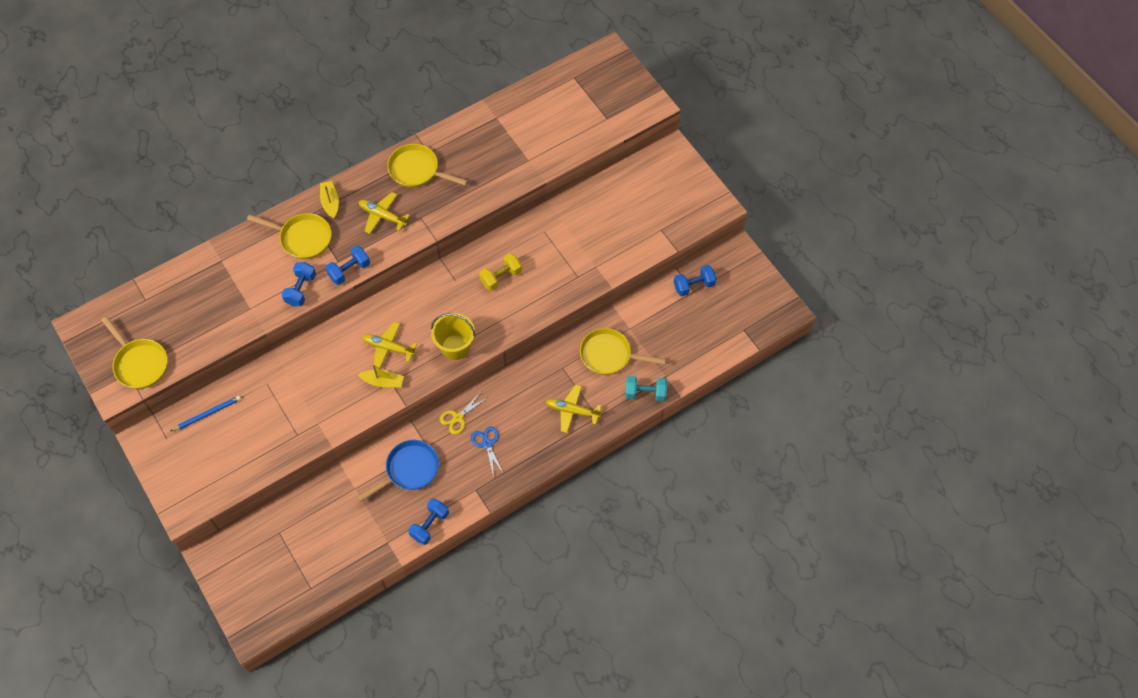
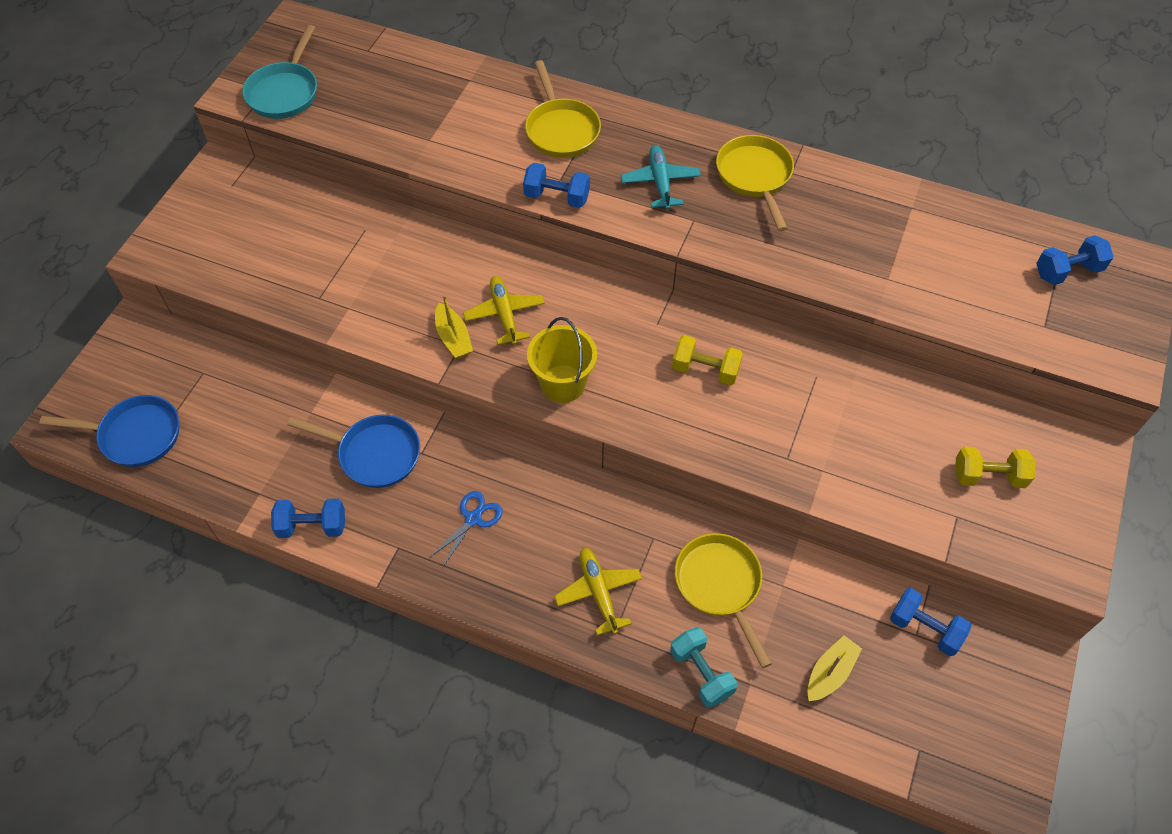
camera: 55 degrees right, 5 degrees down
(140, 363) = (285, 92): yellow pan -> turquoise pan
(207, 414) = (287, 201): blue pencil -> none
(294, 590) = (135, 435): none -> blue pan
(301, 289) = (492, 169): blue dumbbell -> blue dumbbell (1067, 271)
(330, 202) = (631, 125): yellow boat -> yellow boat (830, 673)
(382, 216) = (660, 182): yellow plane -> turquoise plane
(458, 417) = (486, 461): yellow scissors -> none
(652, 202) = (988, 476): none -> yellow dumbbell

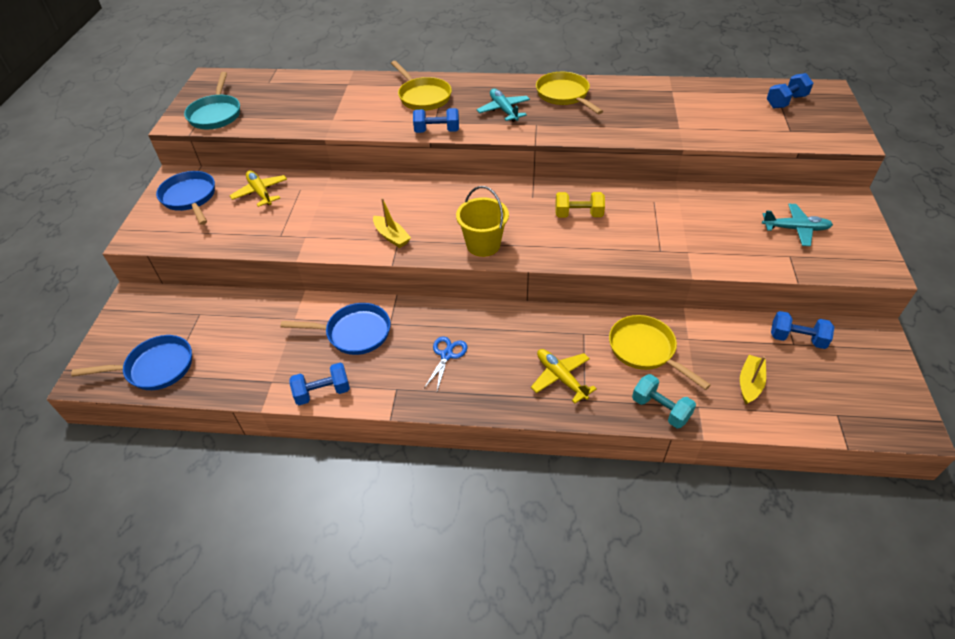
camera: 15 degrees left, 10 degrees down
(227, 207) = (190, 198): none -> blue pan
(504, 314) = (423, 215): yellow plane -> yellow plane (260, 192)
(988, 476) = (795, 229): yellow dumbbell -> turquoise plane

